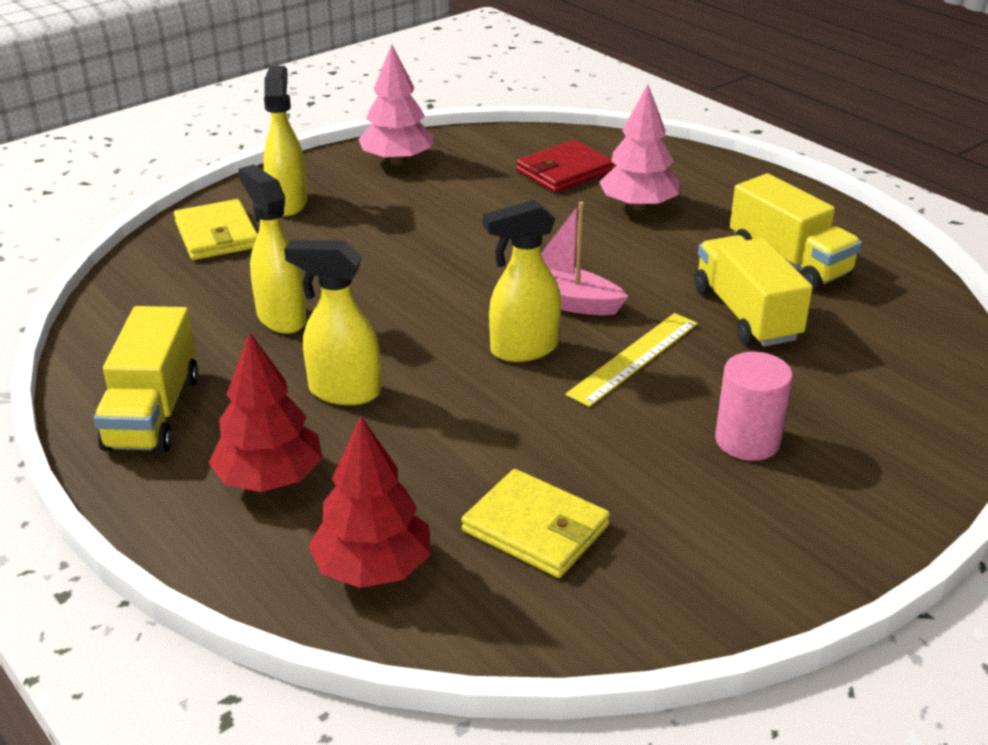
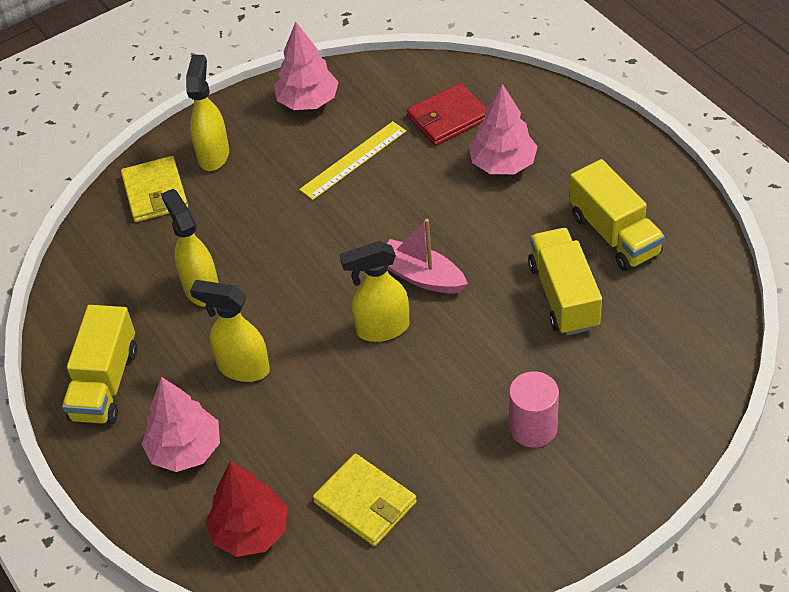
camera: 10 degrees right, 15 degrees up
(270, 479) = (185, 450): red tree -> pink tree
(634, 358) = (465, 341): yellow ruler -> yellow ruler (353, 160)

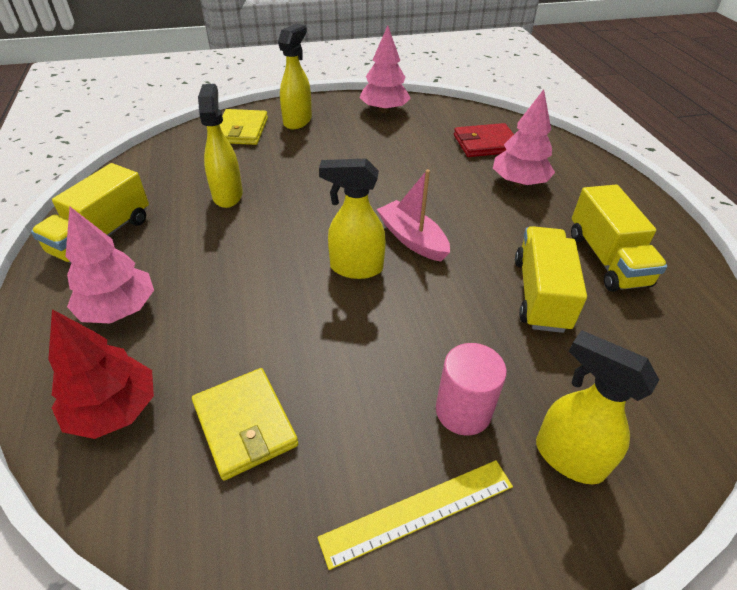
camera: 15 degrees right, 5 degrees down
(243, 368) = (217, 260): yellow spray bottle -> yellow spray bottle (567, 457)
(353, 160) = (398, 149): yellow ruler -> yellow ruler (418, 511)

